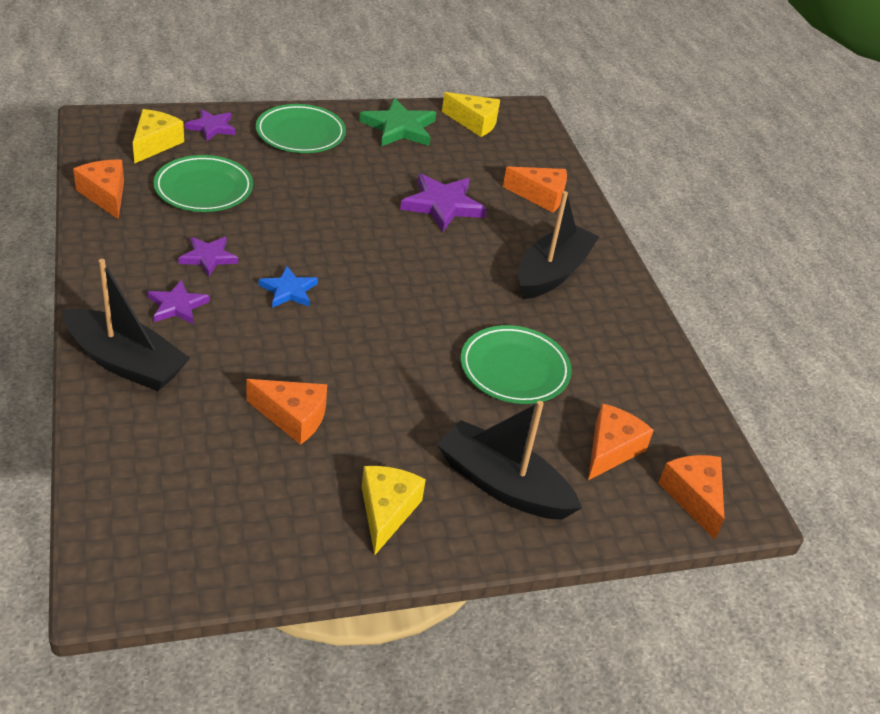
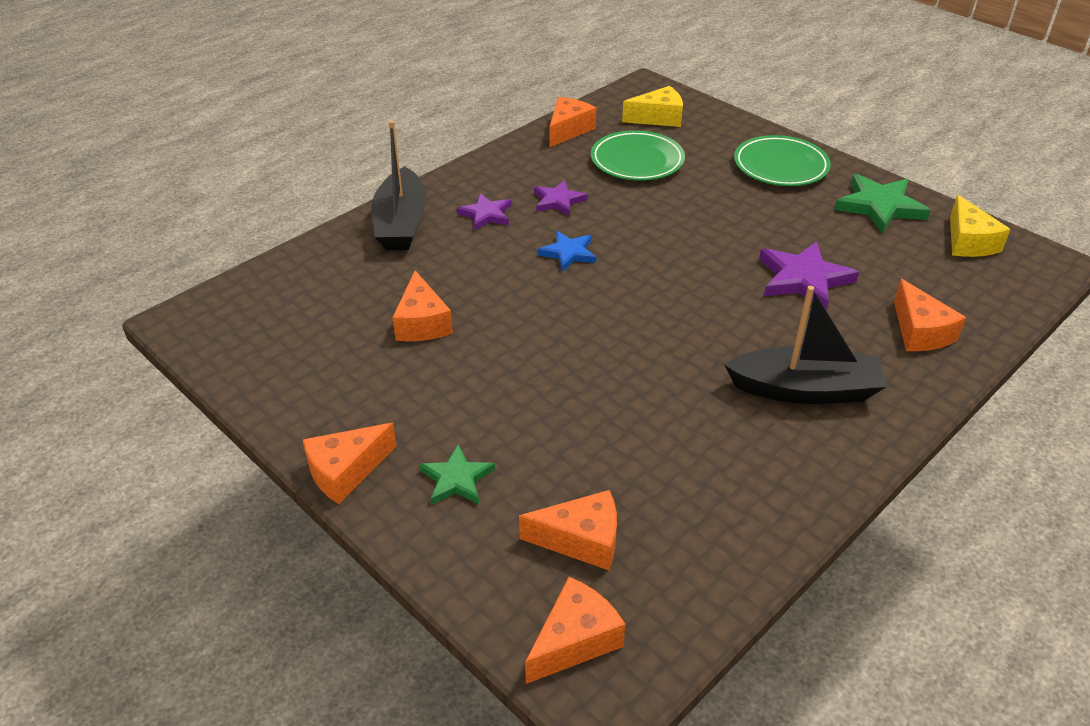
camera: 65 degrees right, 0 degrees up
(211, 127) = (718, 128): purple star -> none
(387, 511) = (361, 420): yellow cheese -> none
(442, 548) = (346, 471): none -> orange cheese
(503, 485) = (456, 479): black boat -> green star
(514, 369) = (623, 423): green plate -> none

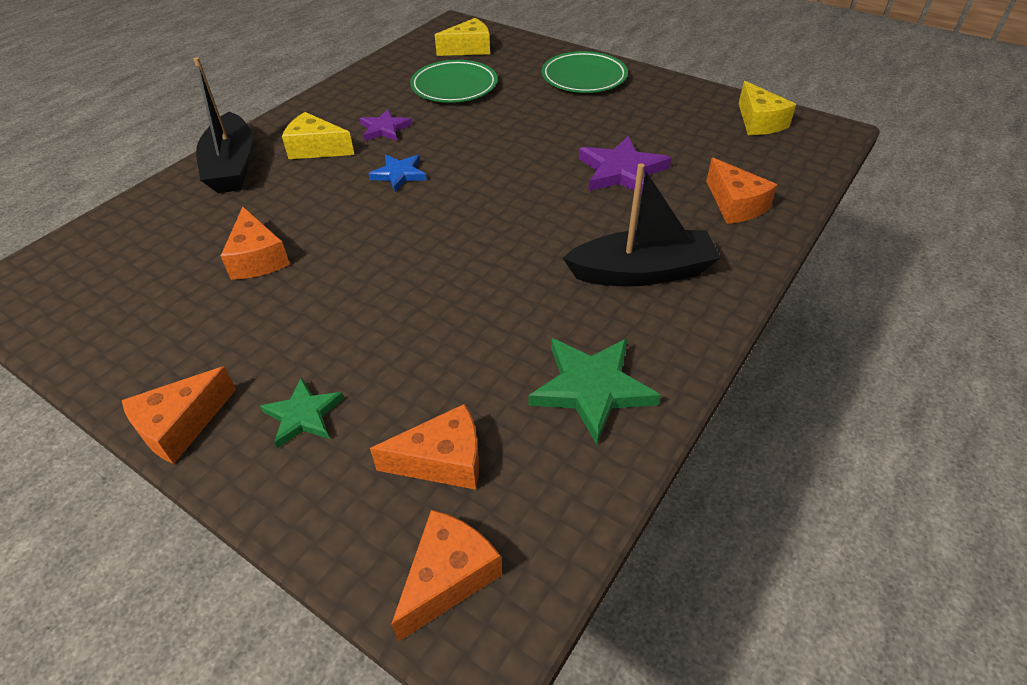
camera: 10 degrees left, 5 degrees up
(486, 214) = (316, 149): purple star -> yellow cheese
(568, 130) = (388, 67): orange cheese -> none
(879, 206) = (676, 101): green star -> green star (592, 389)

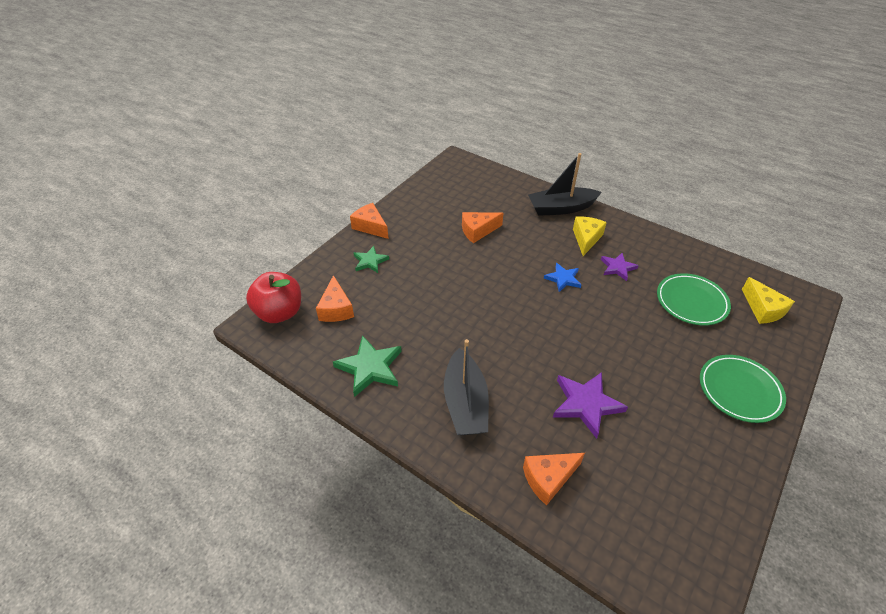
camera: 90 degrees right, 0 degrees up
(448, 577) = (279, 313): orange cheese -> red apple
(759, 122) = (694, 533): yellow cheese -> none

